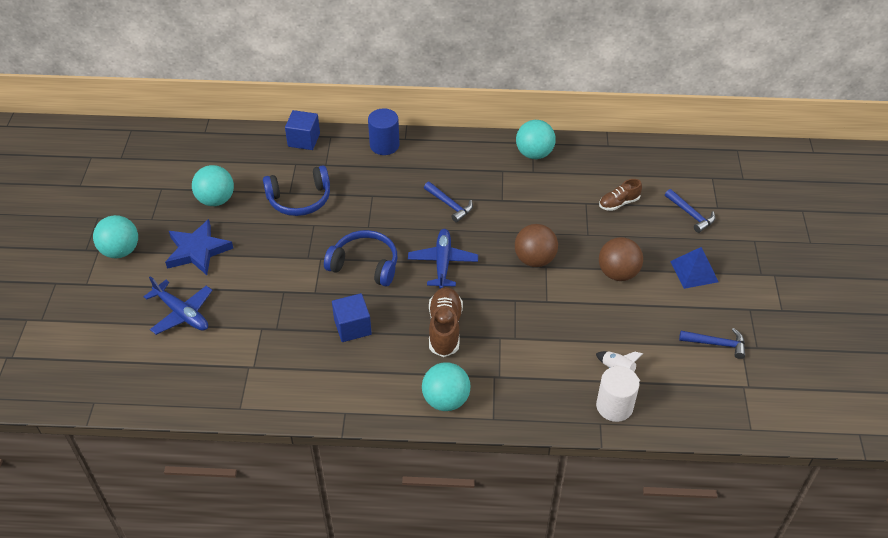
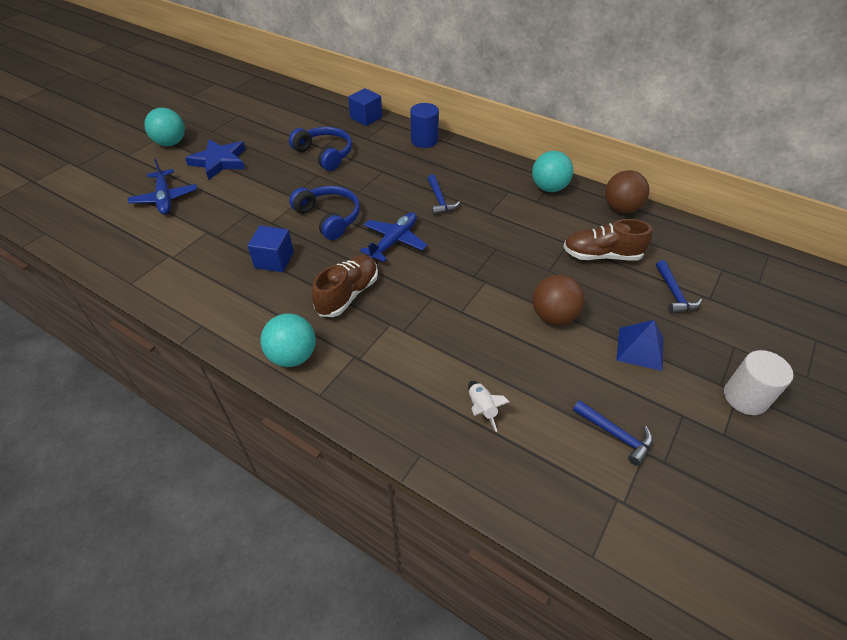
camera: 30 degrees right, 0 degrees up
(216, 200) = (266, 134): turquoise ball -> none
(299, 199) = (324, 154): blue headphones -> blue headphones turned 150 degrees counterclockwise
(534, 259) = (479, 271): brown ball -> brown ball (621, 208)
(614, 406) = (449, 445): white cylinder -> white cylinder (745, 397)
(619, 203) = (602, 255): brown shoe -> brown shoe, size x1.59

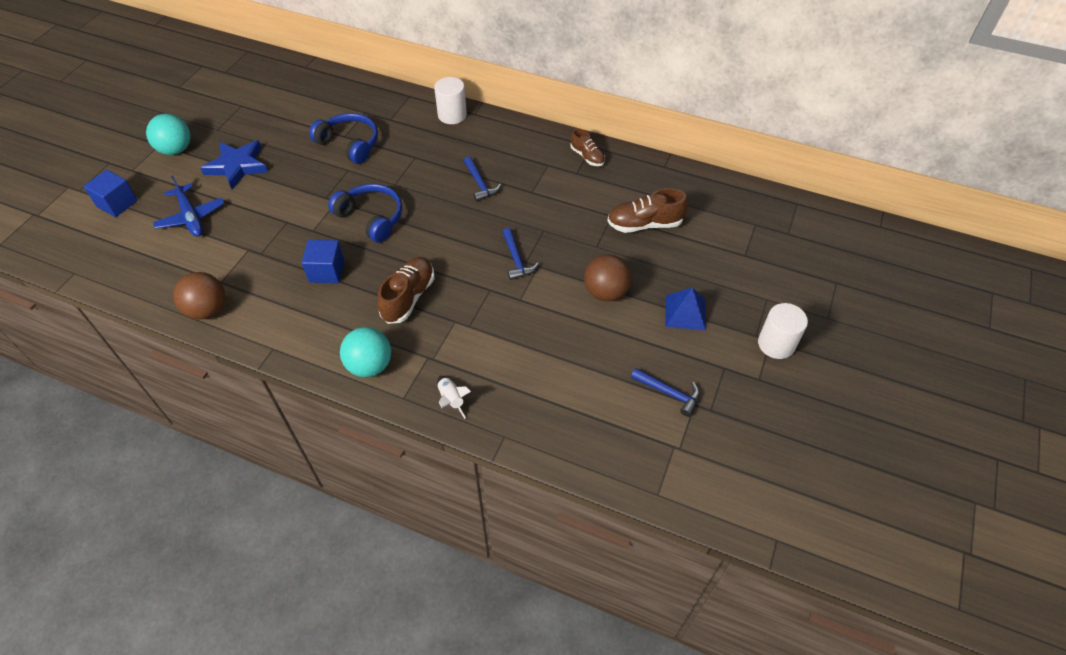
camera: 10 degrees left, 5 degrees up
(366, 118) = (384, 93): blue cube -> blue cube (117, 203)
(394, 241) = (442, 235): blue plane -> none
(424, 140) = (452, 115): blue cylinder -> white cylinder
(482, 408) = (552, 388): white rocket -> white rocket (451, 399)
(549, 188) = (587, 156): turquoise ball -> brown shoe
(621, 208) = (659, 171): brown ball -> brown ball (207, 310)
(674, 294) = (713, 255): blue hammer -> blue hammer (516, 260)

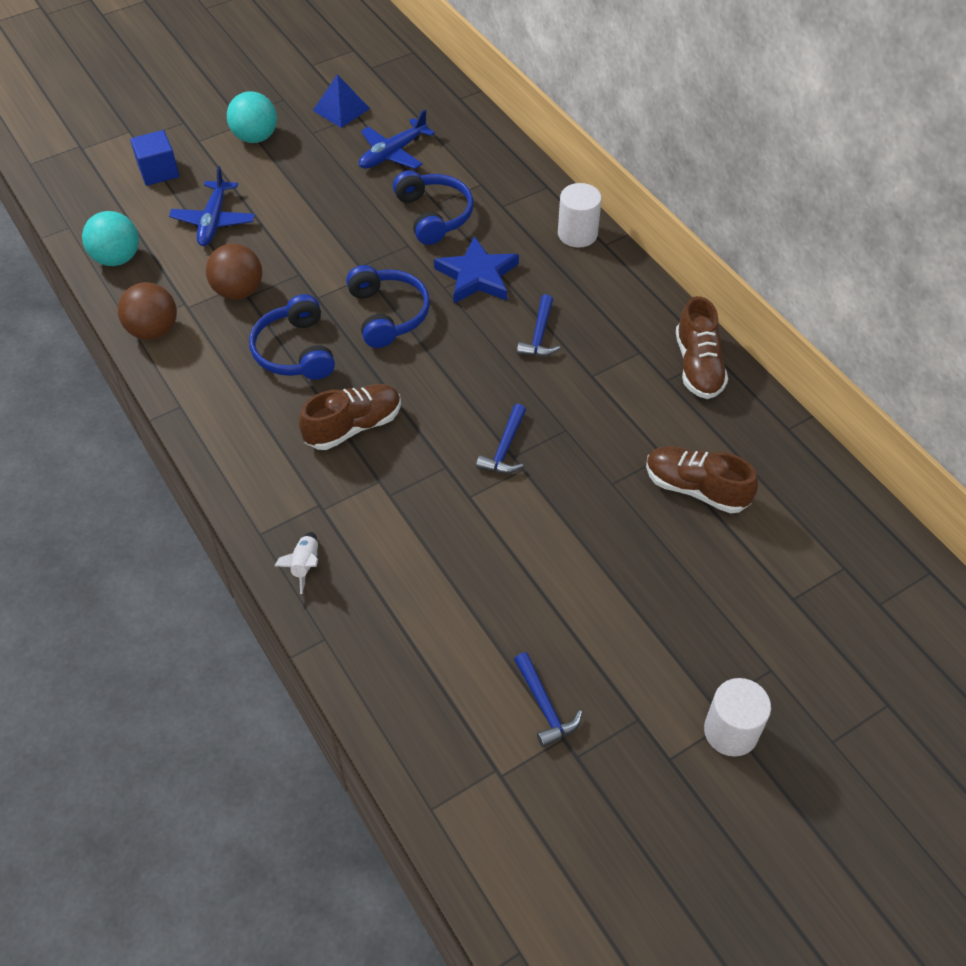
camera: 35 degrees right, 0 degrees up
(237, 166) = (300, 185): blue star -> blue star (477, 276)
(288, 118) = (393, 153): none -> blue plane
(326, 271) = (295, 351): blue cube -> blue headphones
(370, 365) = (256, 479): turquoise ball -> turquoise ball (117, 258)
(587, 156) = (698, 366): brown shoe -> brown shoe, size x1.59
(605, 292) = (575, 544): brown ball -> brown ball (238, 291)
(685, 312) = (650, 624): blue pyramid -> blue pyramid (341, 109)

